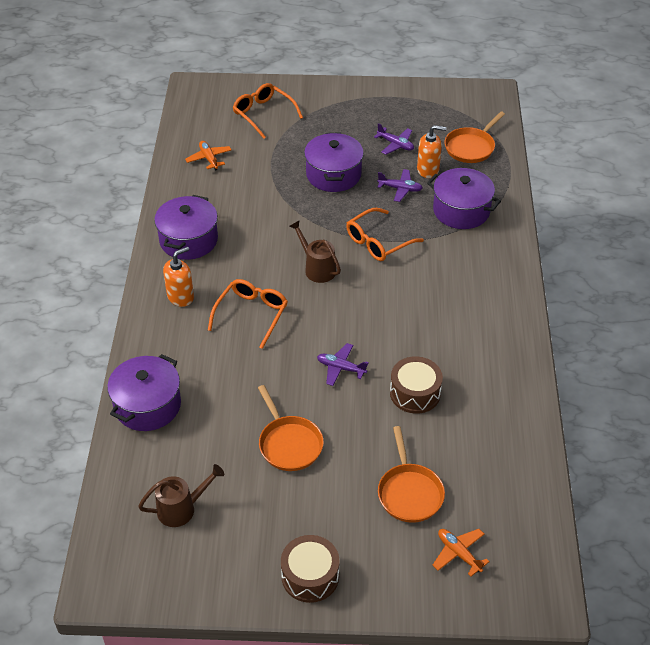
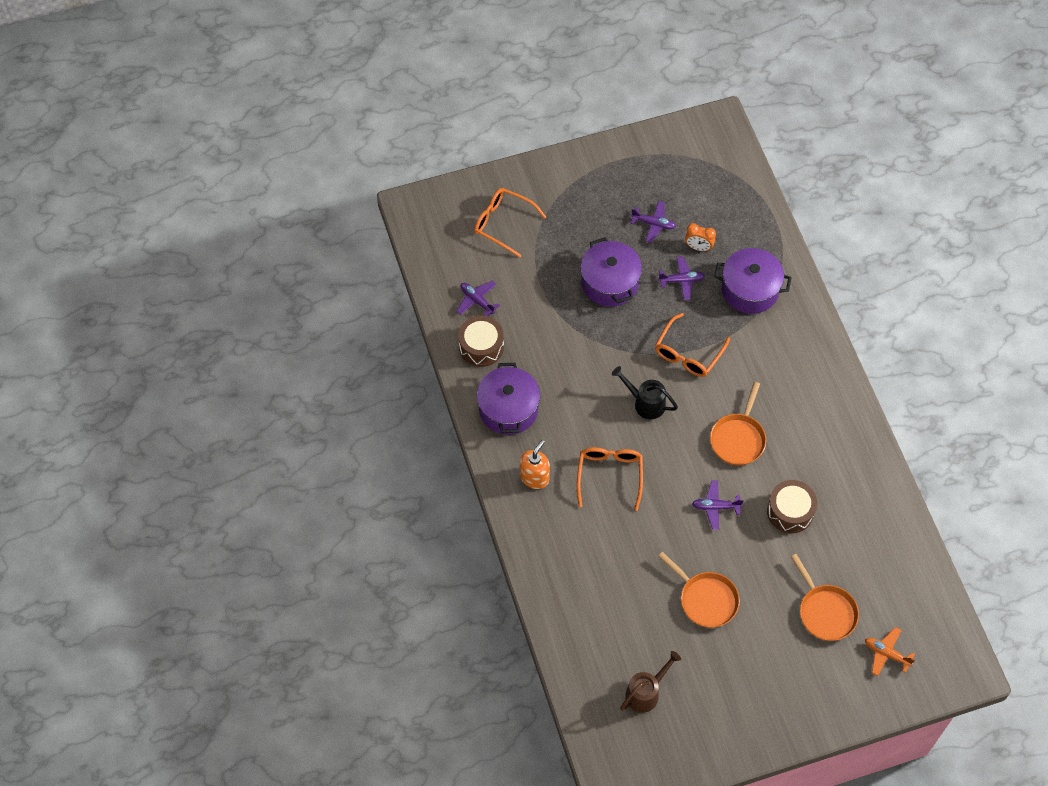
camera: 20 degrees left, 15 degrees up
(147, 405) = (565, 603): purple pot -> none
(209, 158) = (477, 300): orange plane -> purple plane
(310, 576) = (778, 715): brown drum -> brown drum (481, 346)
(317, 268) = (645, 403): brown watering can -> black watering can
(428, 170) = (698, 247): orange soap dispenser -> orange clock
(471, 147) = (728, 204): orange pan -> orange pan (738, 438)

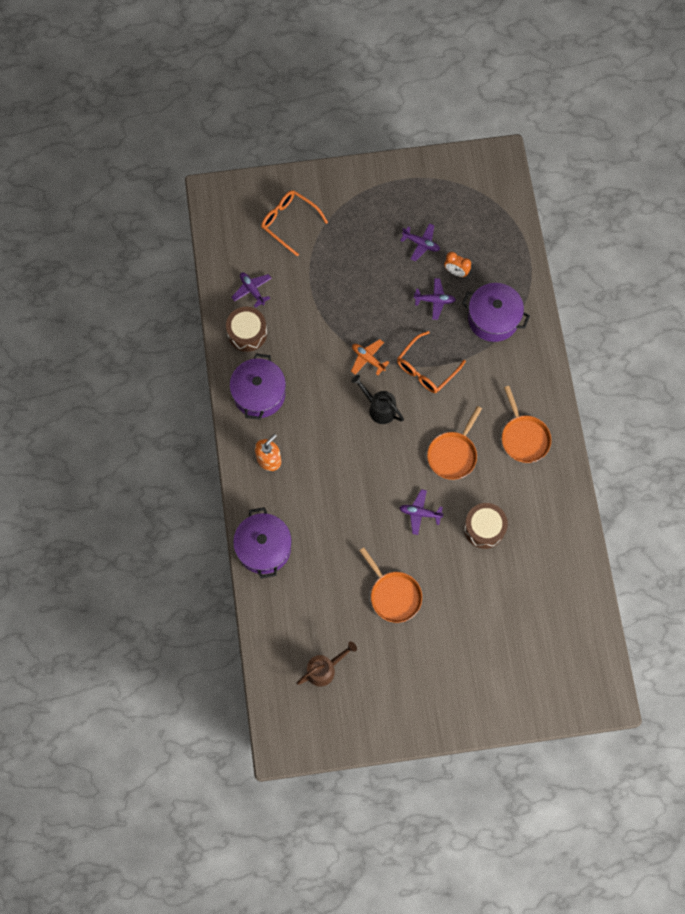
camera: 10 degrees right, 10 degrees up
(609, 282) = (371, 292): purple pot -> purple pot (264, 548)
(609, 476) = (334, 469): orange glasses -> none
(825, 611) = (495, 624): orange pan -> orange pan (524, 437)
(886, 653) = (540, 671): orange plane -> orange plane (368, 359)

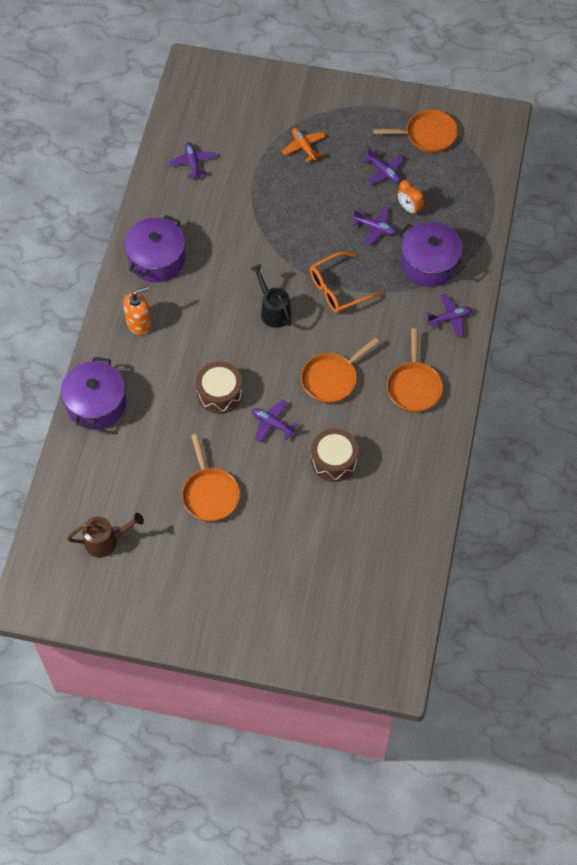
camera: 20 degrees right, 10 degrees down
(247, 333) = (170, 200): brown drum -> brown drum (220, 393)
(289, 222) = (258, 114): orange glasses -> none
(368, 359) = (282, 261): orange plane -> orange plane (304, 147)
(444, 195) = (427, 135): none -> orange pan
(529, 364) = (450, 318): none -> purple plane

